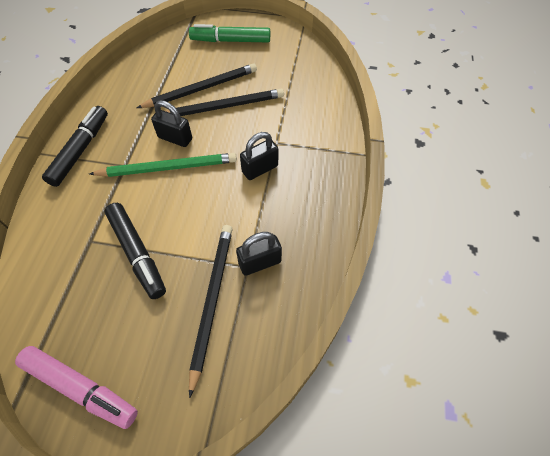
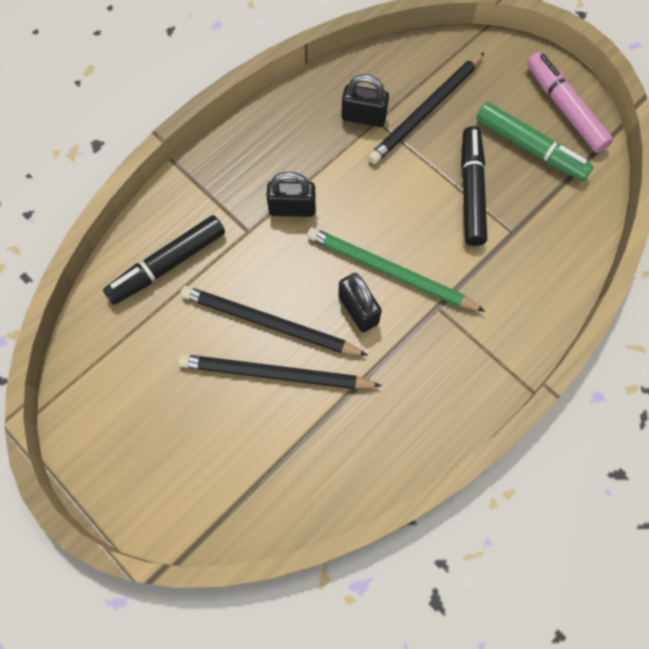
camera: 145 degrees left, 10 degrees up
(81, 150) = (481, 363): black marker -> black marker (167, 264)
(230, 41) = (167, 451): green marker -> green marker (530, 148)

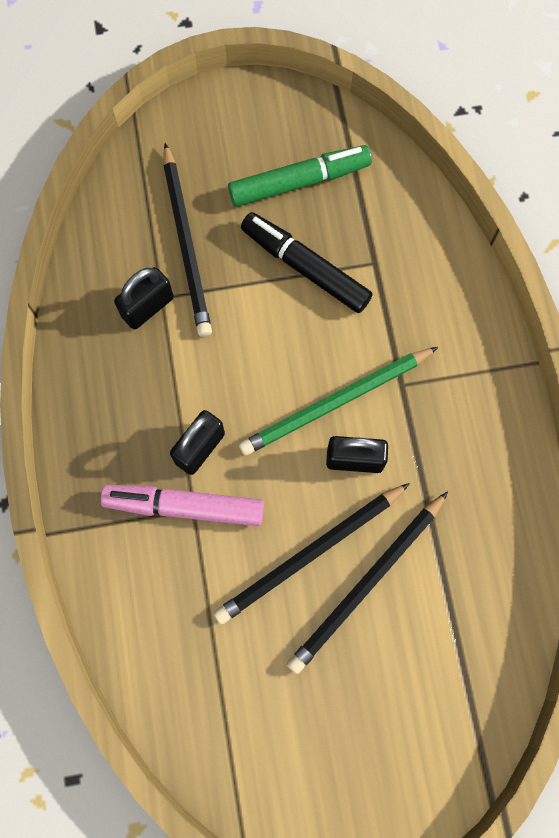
camera: 55 degrees left, 5 degrees up
(167, 264) = (172, 615): black marker -> none
(564, 108) = (280, 120): pink marker -> pink marker (184, 506)

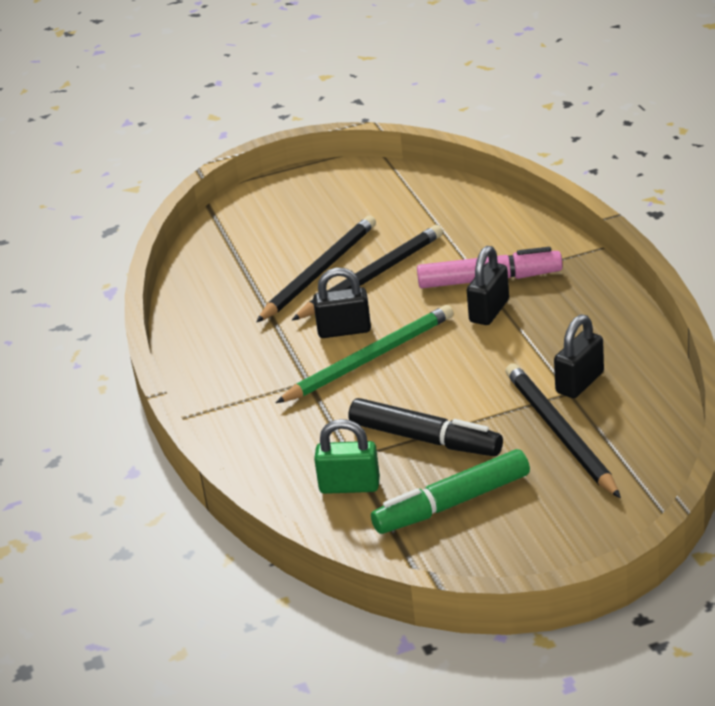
camera: 175 degrees right, 40 degrees down
(381, 225) = (349, 486): none -> green padlock

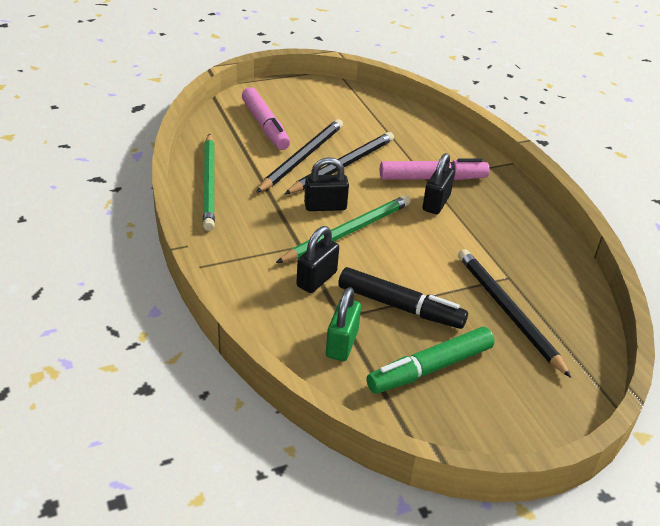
camera: 10 degrees left, 5 degrees up
(199, 317) = (209, 183): none -> green pencil
(274, 236) = (265, 126): none -> pink marker
(349, 486) = (342, 344): green padlock -> green padlock turned 75 degrees counterclockwise
(579, 383) = (516, 270): black padlock -> black padlock (316, 279)

